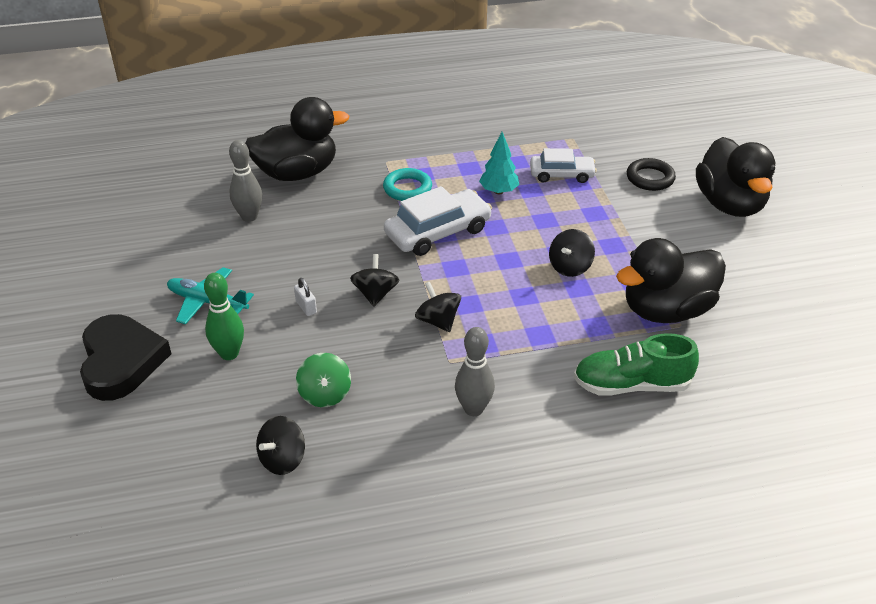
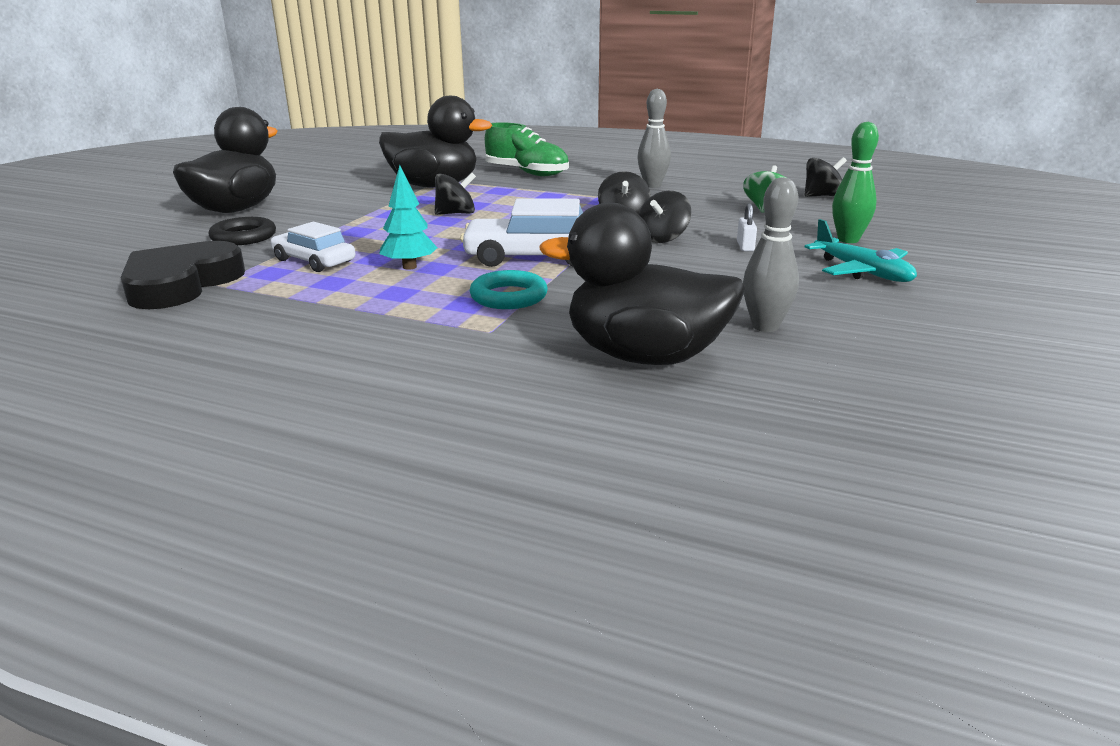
camera: 145 degrees left, 15 degrees down
(121, 361) = (976, 258): black heart -> black heart (181, 284)

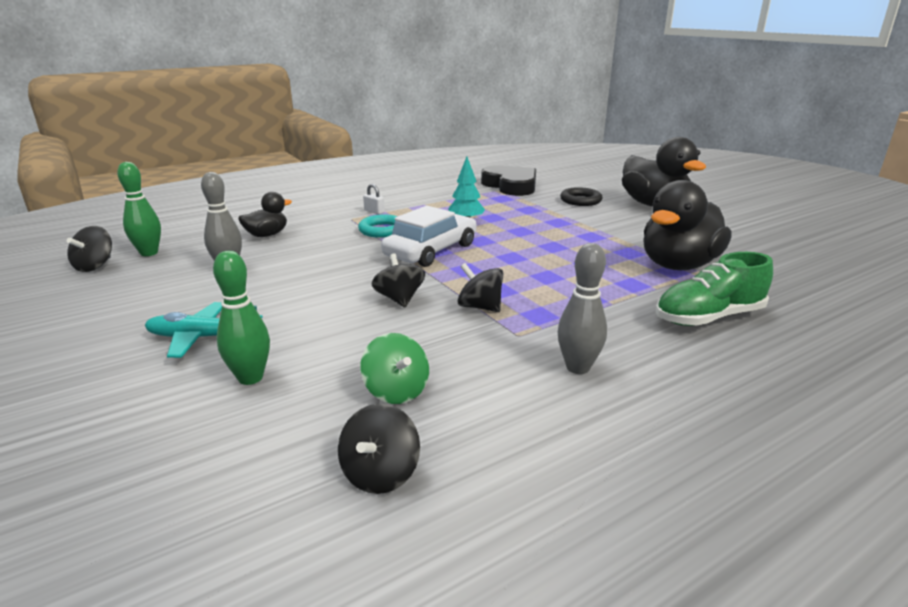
camera: 125 degrees right, 0 degrees up
(314, 261) = (510, 207): white car -> none
(456, 213) = (569, 253): black spinning top -> black spinning top (95, 266)
(644, 356) = (267, 235): black duck -> black duck, size x0.53
(745, 246) = (328, 321): white padlock -> white padlock (374, 211)
(853, 403) = (149, 253): none -> green bowling pin

